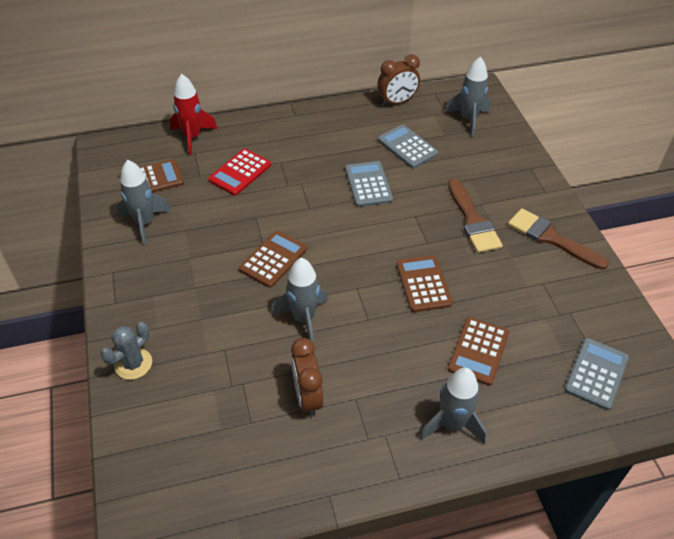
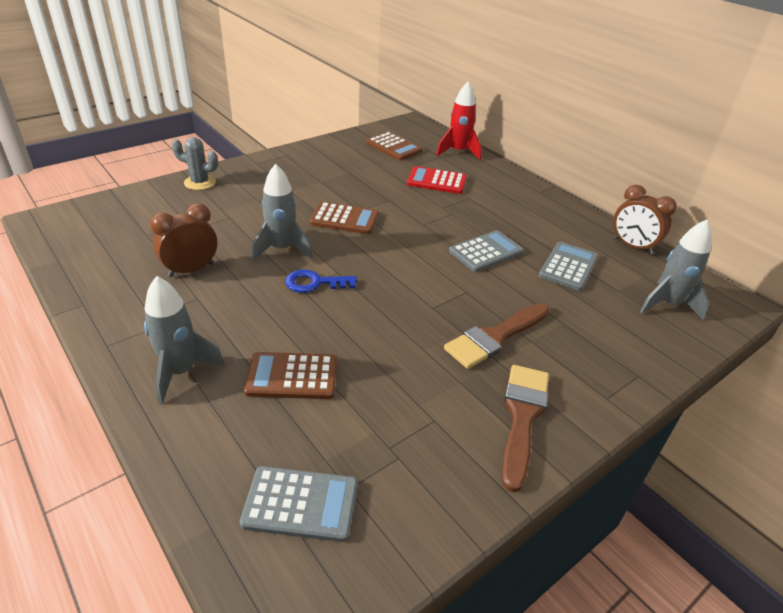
camera: 65 degrees right, 10 degrees down
(145, 223) = (344, 155): grey rocket -> none
(366, 307) = (315, 283): none -> blue key
(423, 284) = (369, 315): brown calculator -> none

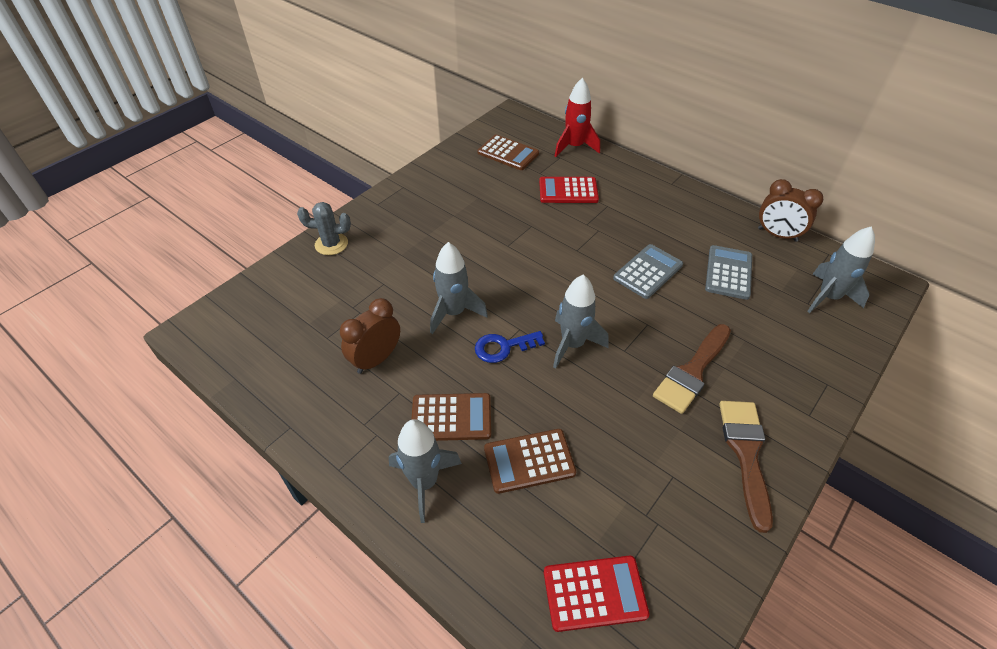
camera: 10 degrees left, 10 degrees up
(300, 504) = (594, 593): grey calculator -> red calculator
(344, 219) = (498, 260): brown calculator -> brown calculator (451, 417)
(383, 293) = (572, 344): none -> grey rocket

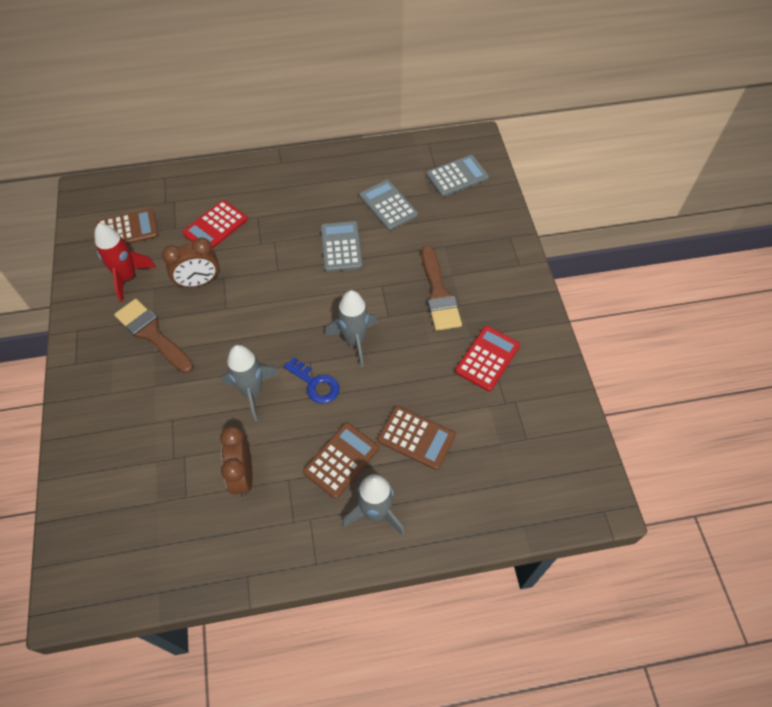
camera: 50 degrees left, 10 degrees up
(331, 244) = (84, 429): grey cactus -> none
(503, 347) = (315, 384): blue key -> blue key turned 75 degrees counterclockwise
(529, 461) = (416, 438): brown calculator -> brown calculator turned 90 degrees counterclockwise
(574, 147) = (174, 183): red rocket -> red rocket (128, 277)
(594, 593) = (527, 469): red calculator -> red calculator (487, 358)
(746, 453) = (513, 318): brown brush -> brown brush (152, 334)
(777, 235) = (387, 152): brown clock -> brown clock (199, 282)
(828, 297) = (457, 176): grey rocket -> grey calculator

